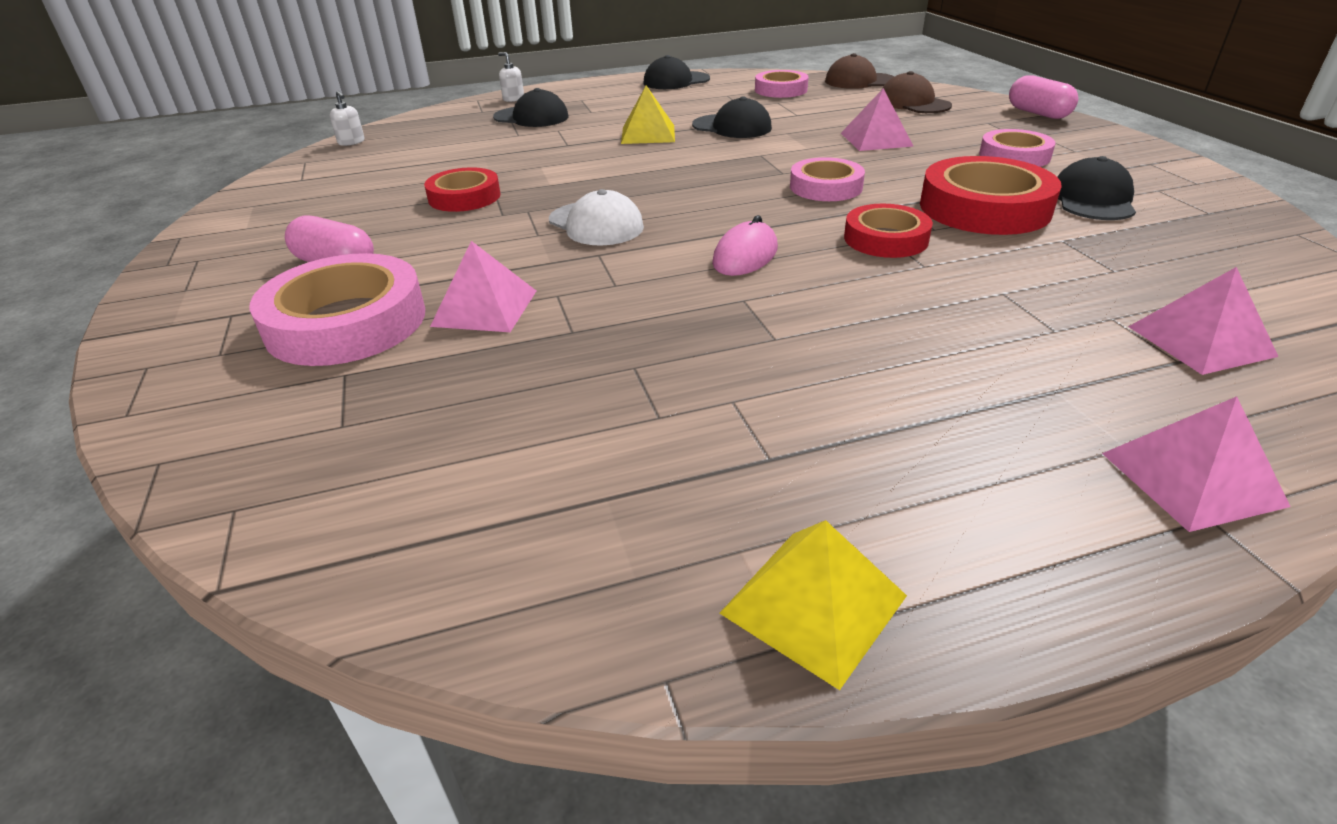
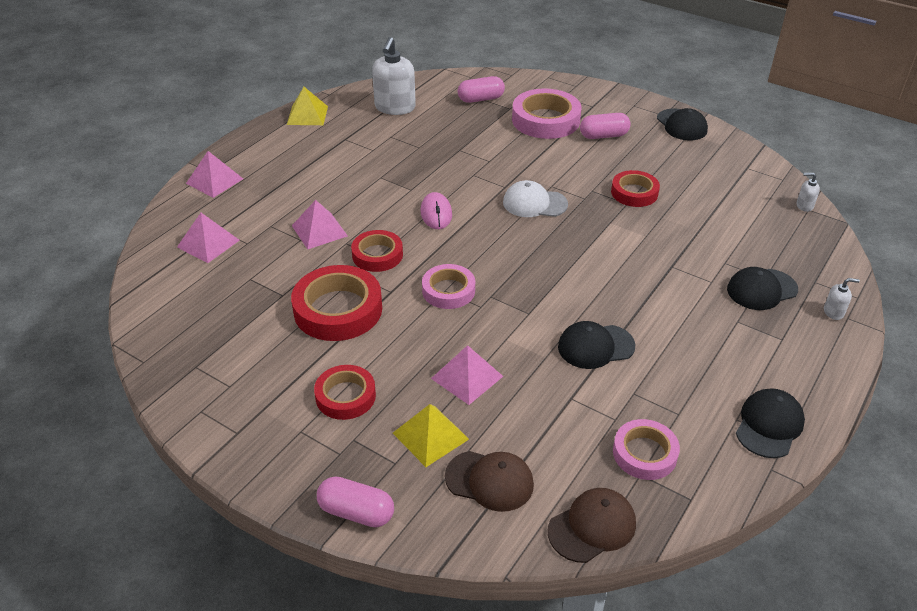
camera: 140 degrees right, 5 degrees up
(345, 423) = (481, 99): none -> pink capsule
(485, 308) = (507, 144): pink pyramid -> pink pyramid (319, 231)
(549, 499) = (395, 107): none -> white soap dispenser
(648, 134) = (640, 305): yellow pyramid -> yellow pyramid (430, 436)
(1014, 156) = (345, 396): pink tape -> red tape
(1092, 199) = (273, 350): black cap -> black cap (681, 125)

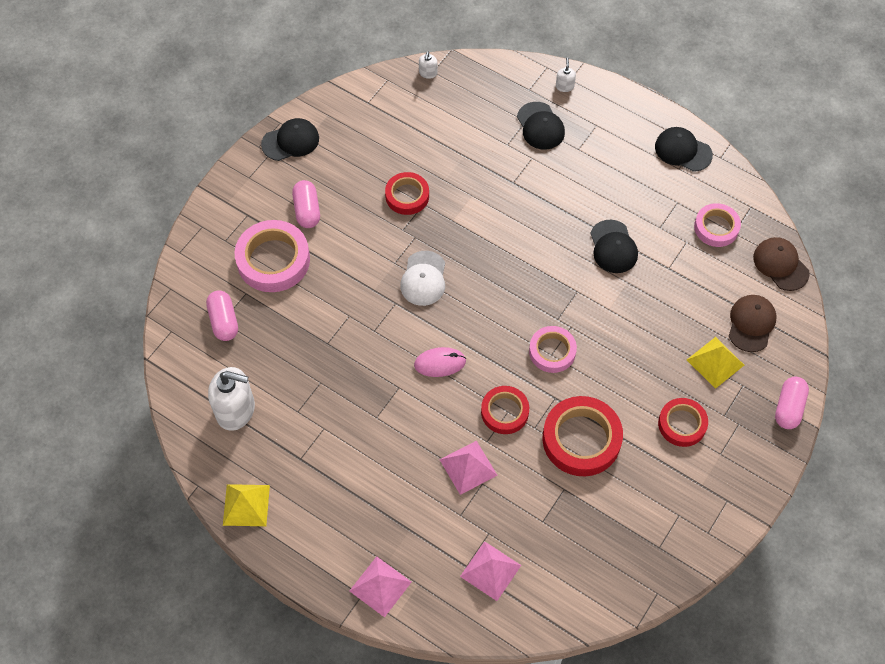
camera: 90 degrees left, 20 degrees up
(467, 377) = (653, 337): pink pyramid -> none

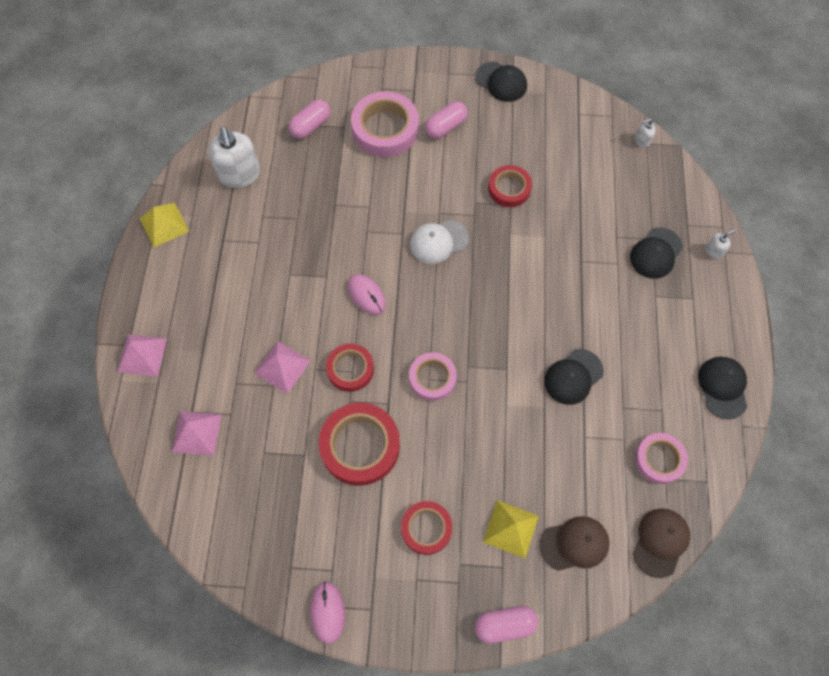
camera: 60 degrees right, 5 degrees up
(712, 535) = (327, 612): none -> pink mouse

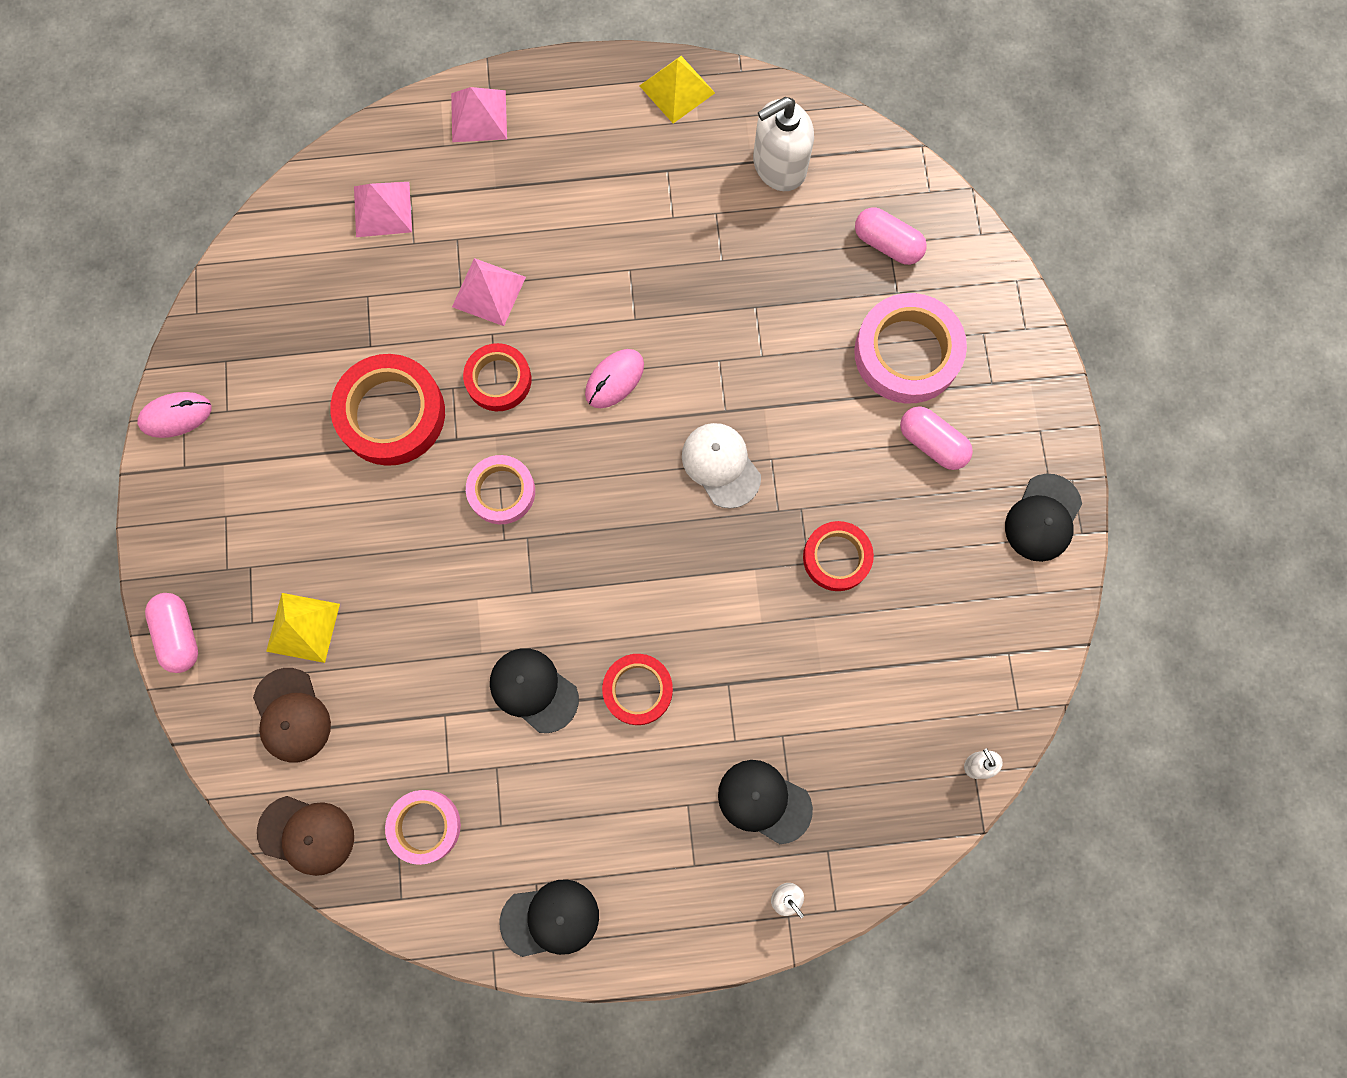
camera: 80 degrees right, 10 degrees up
(426, 528) = (291, 518): red tape -> red tape (638, 690)

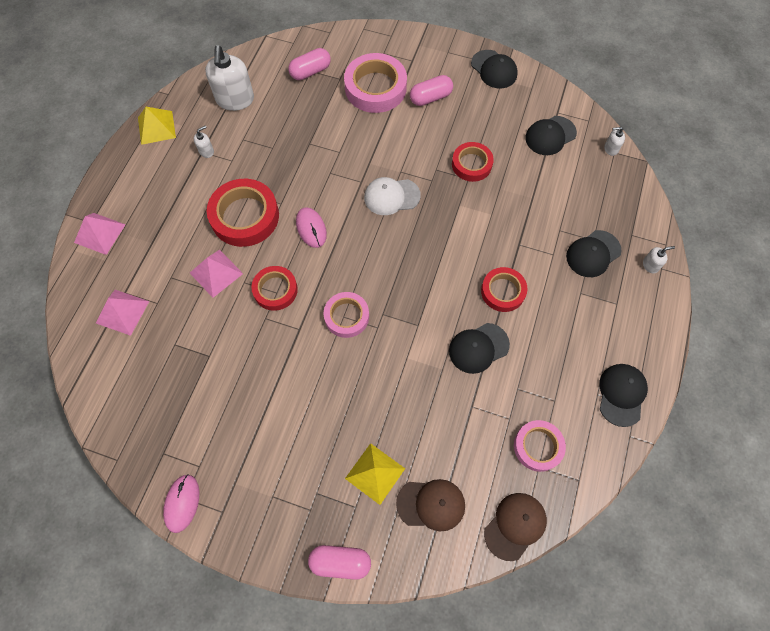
camera: 65 degrees left, 10 degrees down
(391, 413) = (261, 360): red tape -> red tape (245, 216)
(671, 176) = (206, 151): none -> white soap dispenser
(954, 658) = (550, 136): none -> black cap

